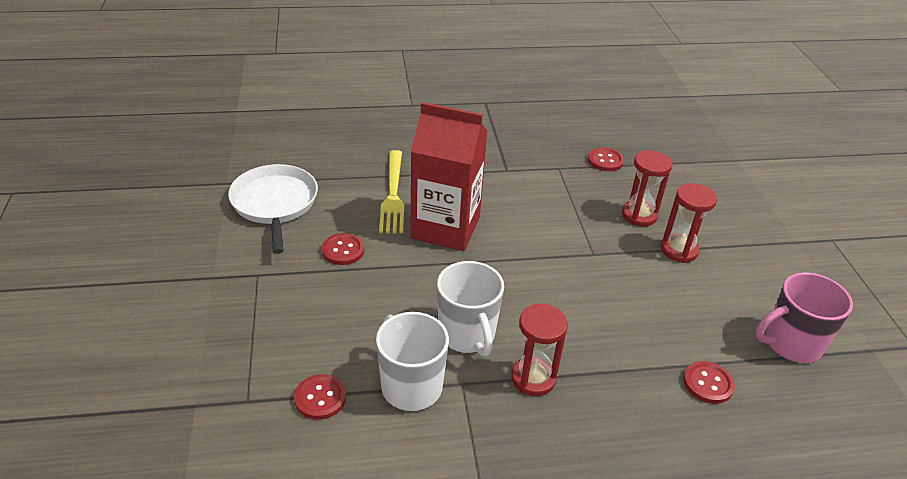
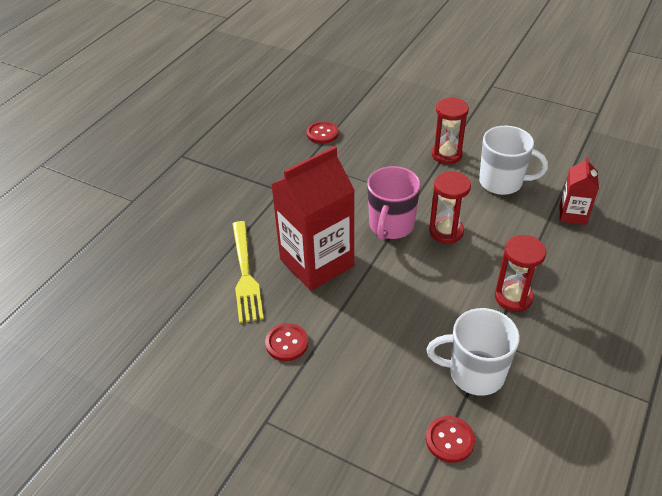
camera: 50 degrees left, 5 degrees up
(275, 204) = (177, 364): white pan -> none
(393, 195) = (245, 275): yellow fork -> yellow fork turned 45 degrees clockwise
(467, 334) = (445, 312): white mug -> white mug (502, 182)
(639, 215) = (396, 152): red hourglass -> red hourglass (446, 231)
(708, 383) = (572, 214): red button -> red carton
(791, 343) = (564, 158): pink mug -> pink mug (391, 226)

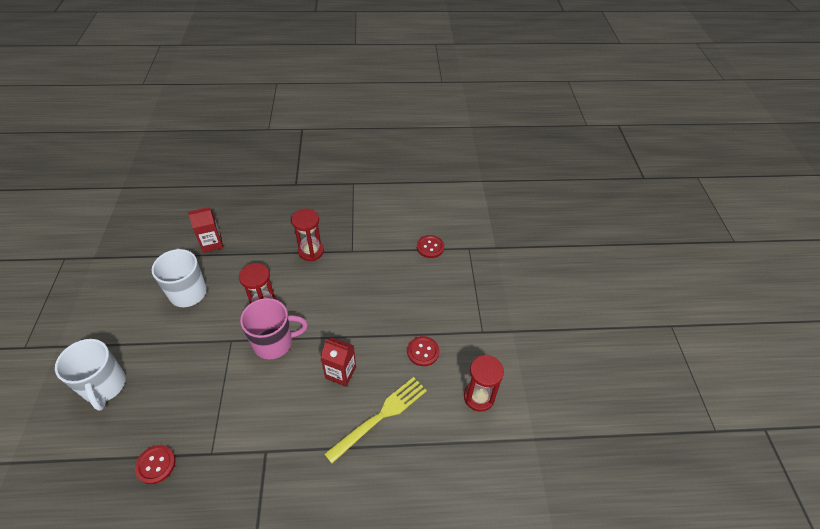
camera: 125 degrees left, 5 degrees up
(317, 263) = (340, 373): red carton -> red carton, size x0.51
(446, 155) = (161, 341): red hourglass -> red hourglass (479, 397)
(475, 373) = (381, 251): white mug -> white mug (104, 386)

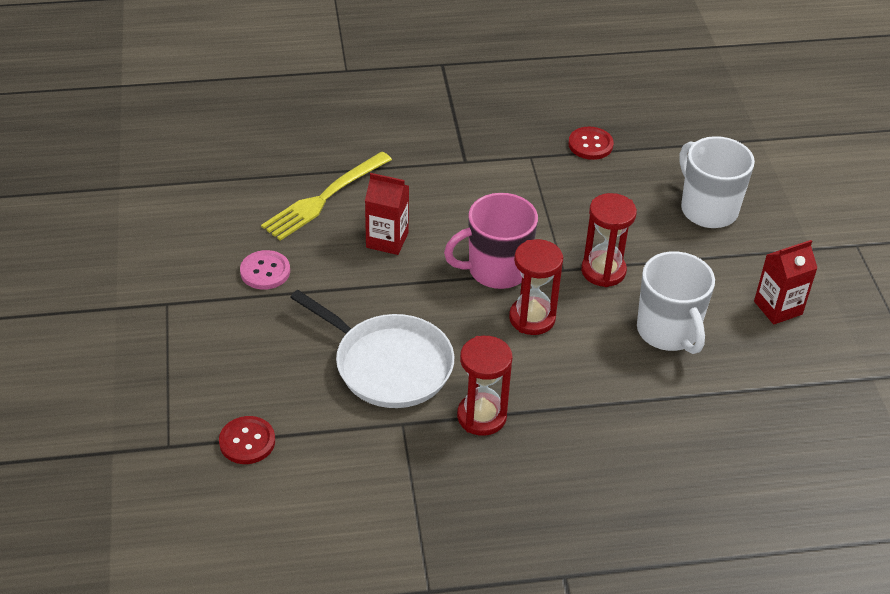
camera: 175 degrees right, 5 degrees down
(212, 243) = (676, 419): red carton -> red carton (778, 308)
(354, 283) = (388, 364): none -> white pan
(423, 352) = (265, 271): red button -> pink button
(479, 397) = (186, 224): red hourglass -> red hourglass (603, 271)

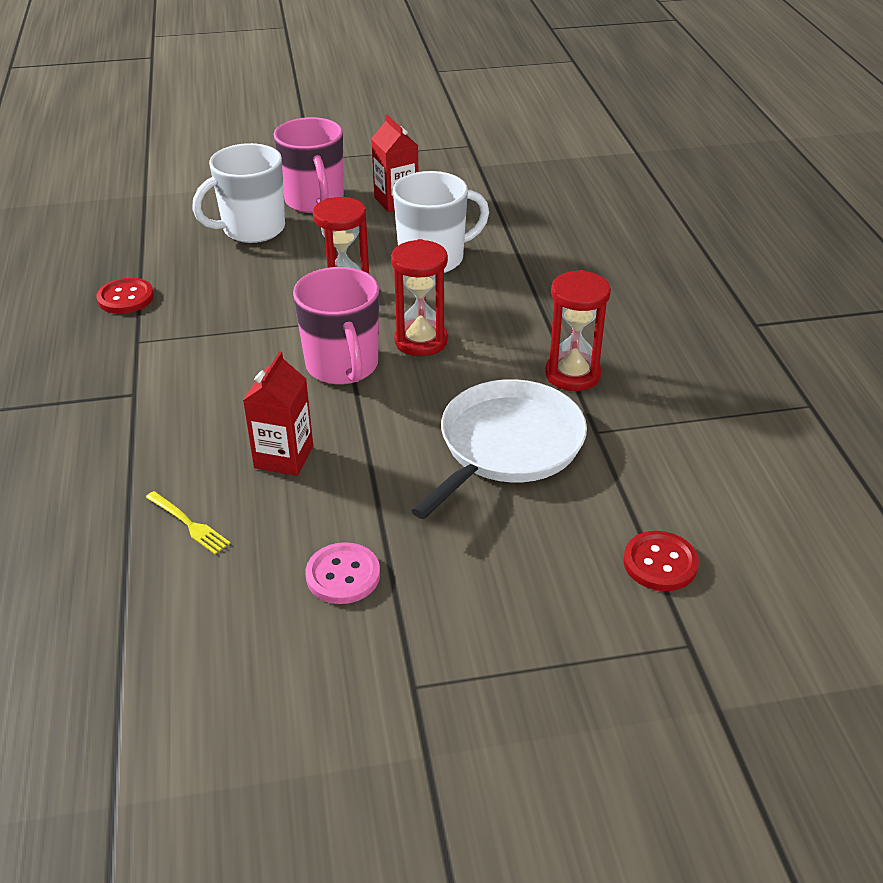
camera: 90 degrees left, 5 degrees down
(323, 199) = (189, 524): yellow fork -> yellow fork, size x0.48
(767, 249) = (314, 201): none -> pink mug

